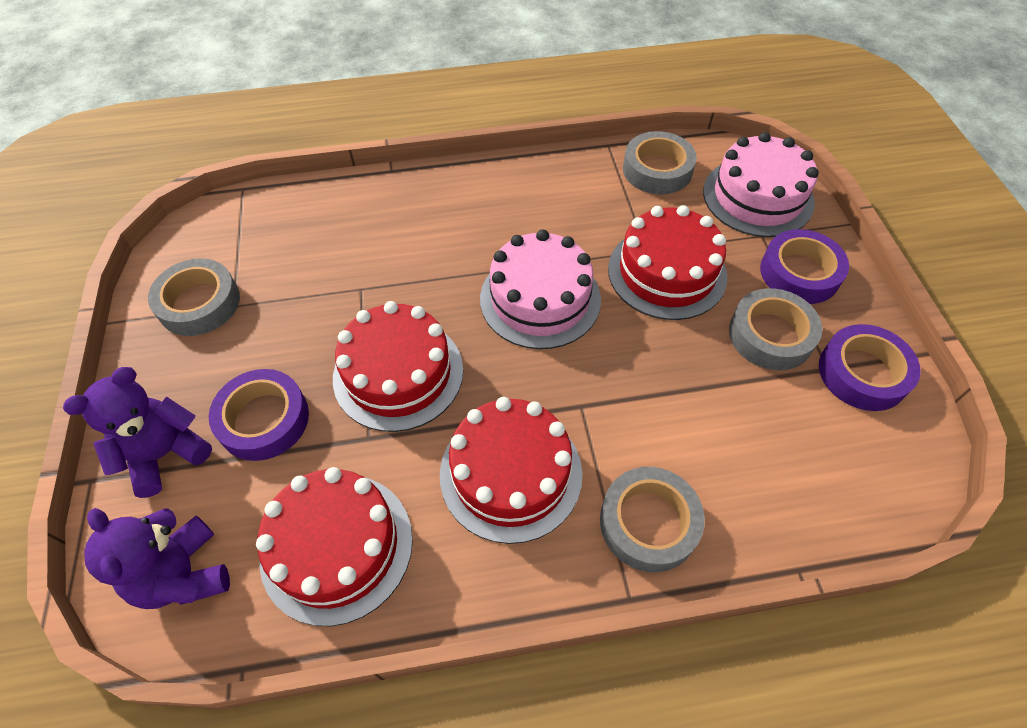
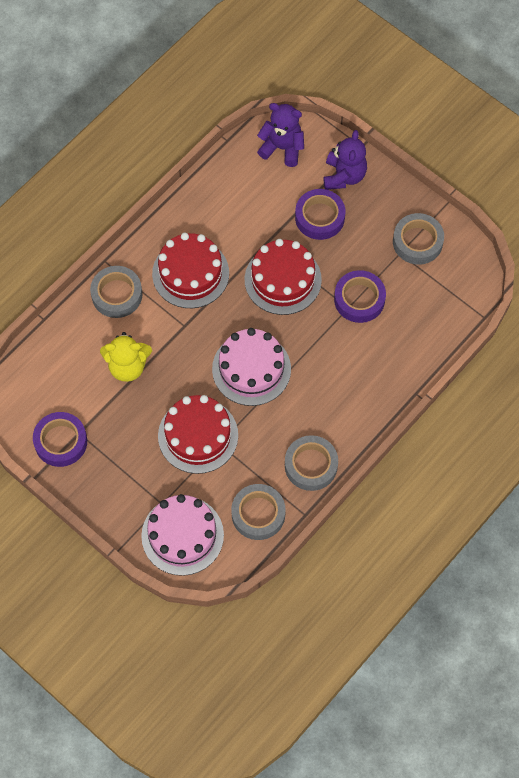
camera: 140 degrees right, 10 degrees up
(336, 546) = (234, 197): red cake -> none
(703, 406) = (127, 366): none -> yellow teddy bear
(770, 335) = (118, 432): grey tape -> grey tape (311, 465)
(799, 273) = (125, 488): purple tape -> purple tape (359, 299)

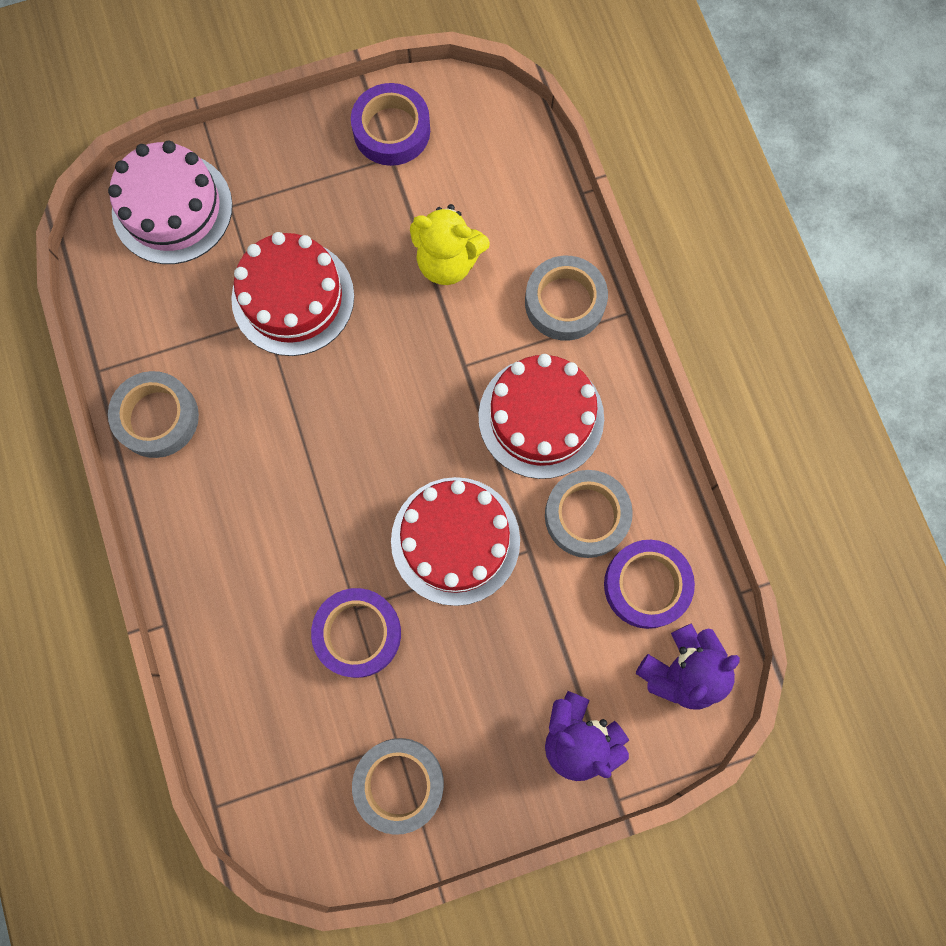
camera: 120 degrees right, 10 degrees up
(127, 366) = (447, 262): yellow teddy bear -> yellow teddy bear turned 105 degrees counterclockwise
(251, 369) = (344, 418): pink cake -> none
(258, 514) = (137, 313): grey tape -> grey tape (586, 516)
(319, 217) = (527, 656): purple tape -> purple tape (646, 585)

